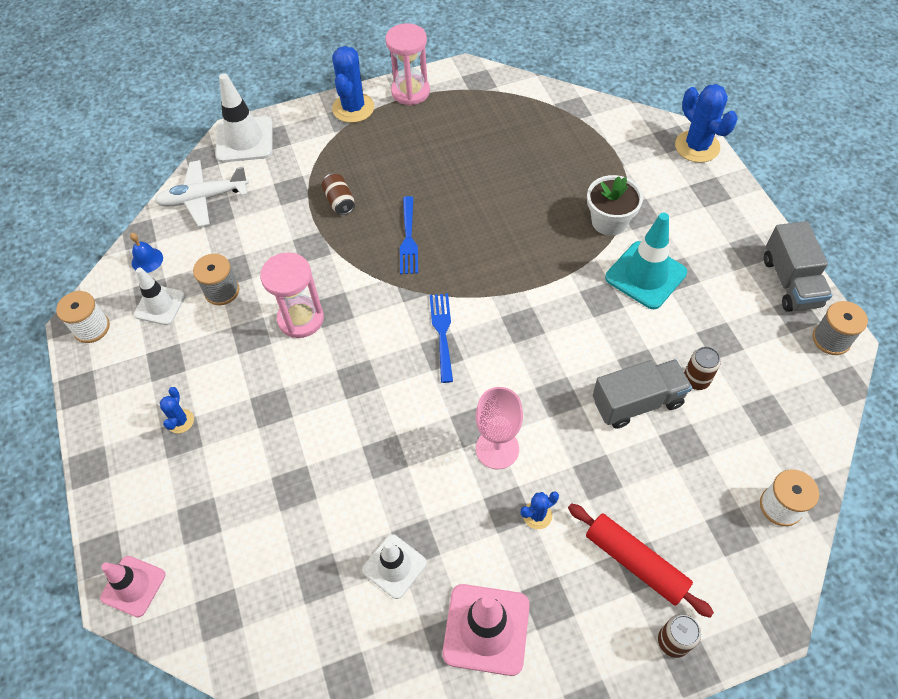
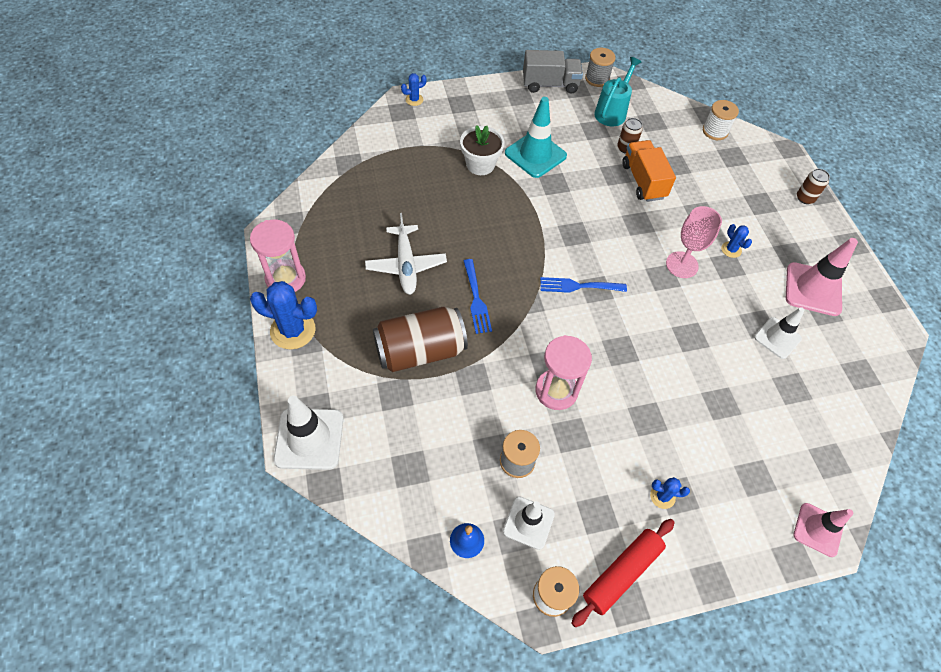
camera: 90 degrees left, 0 degrees up
(203, 198) = (388, 482): white plane -> white plane (406, 265)
(340, 201) = (420, 351): brown can -> brown can, size x2.14
(408, 239) = (476, 299): blue fork -> blue fork turned 75 degrees clockwise
(635, 562) = (758, 205): red rolling pin -> red rolling pin (621, 573)
(637, 402) = (643, 181): grey truck -> orange truck
(697, 146) = (414, 100): blue cactus -> blue cactus, size x0.51
(766, 361) = (612, 112): none -> turquoise watering can

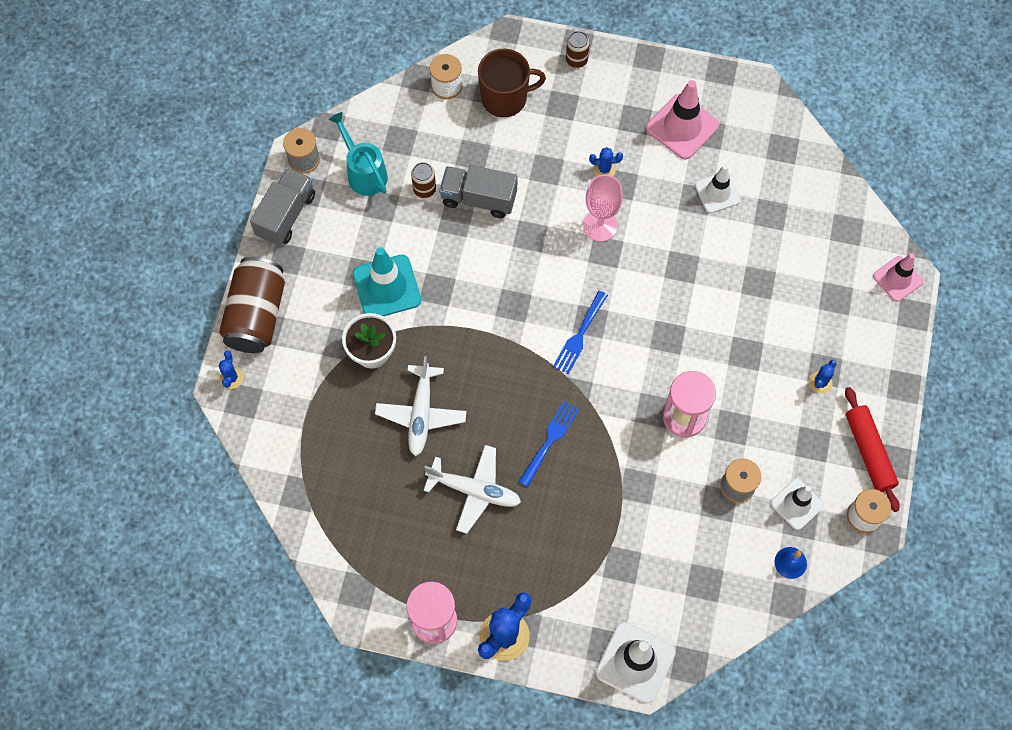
camera: 60 degrees left, 10 degrees up
(420, 351) = (585, 521): brown can -> brown can (256, 315)
(449, 210) = (421, 414): none -> white plane
(476, 299) = (550, 440): blue fork -> blue fork turned 75 degrees counterclockwise
(643, 181) = (479, 199): orange truck -> grey truck
(736, 167) = (505, 97): none -> brown mug

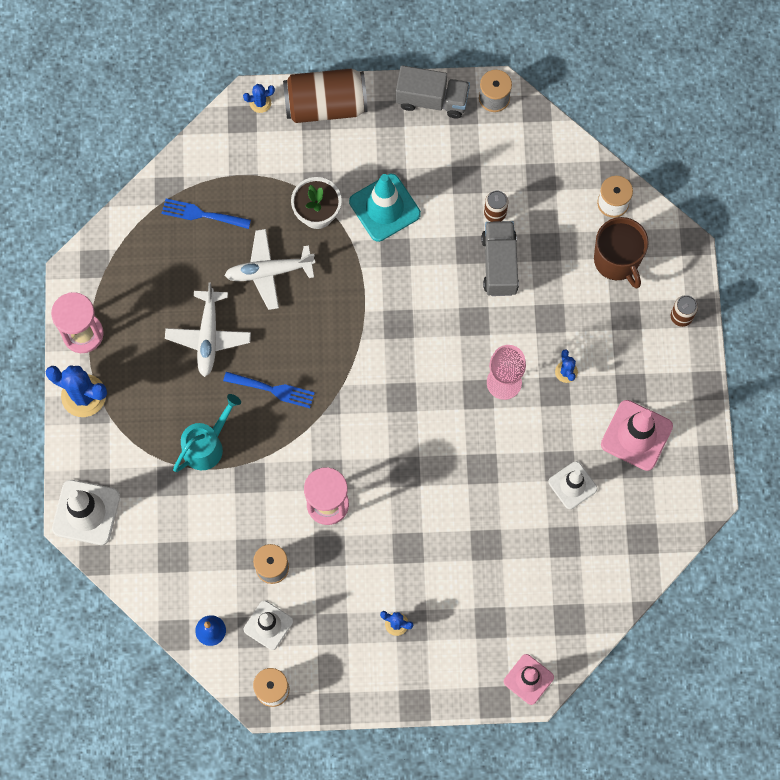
camera: 75 degrees right, 5 degrees up
(364, 172) = (496, 154): turquoise watering can -> turquoise watering can (207, 445)
(579, 336) = (383, 391): blue fork -> blue fork (202, 214)
(868, 452) = (337, 683): red rolling pin -> none

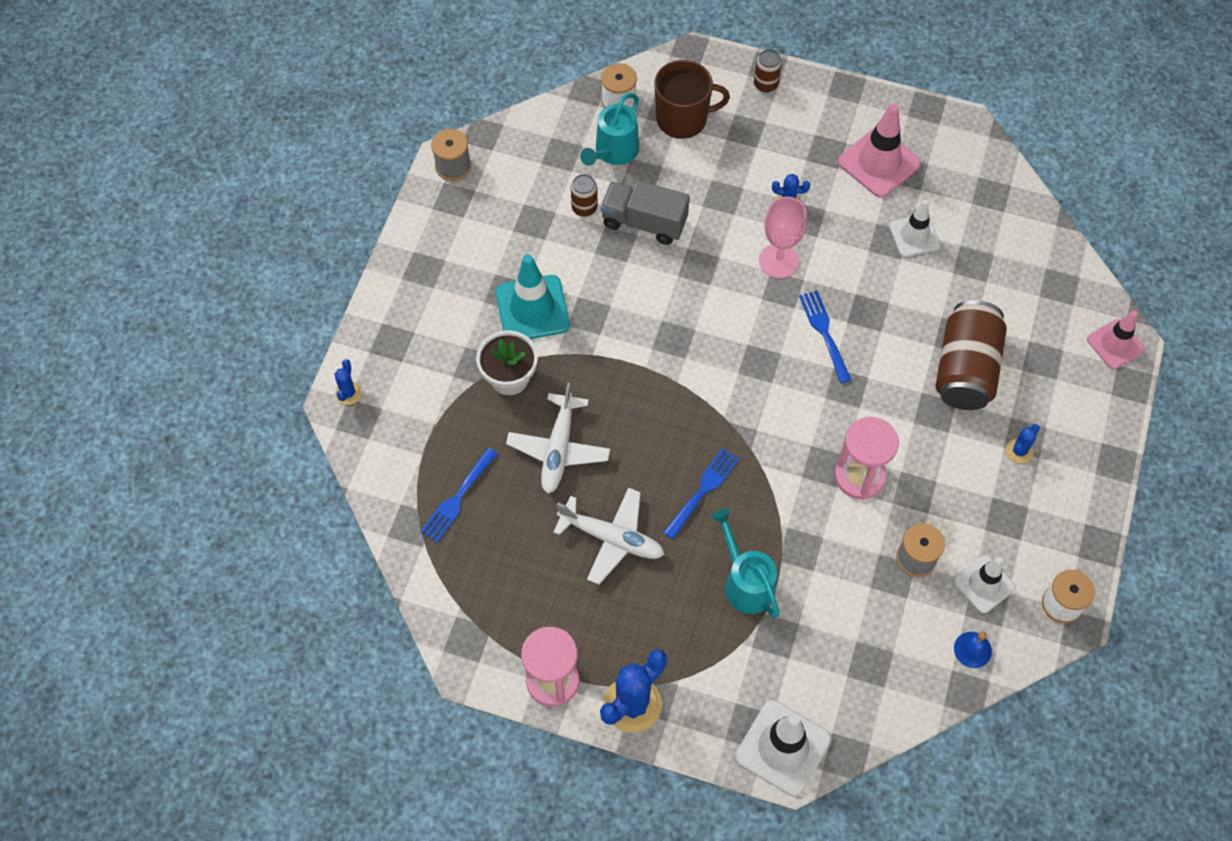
camera: 70 degrees left, 10 degrees down
(326, 105) = (383, 327): brown can -> brown can (965, 369)
(432, 100) = (427, 224): grey truck -> none
(449, 439) = (824, 332): none -> blue fork
(559, 217) = (613, 152): none -> turquoise watering can

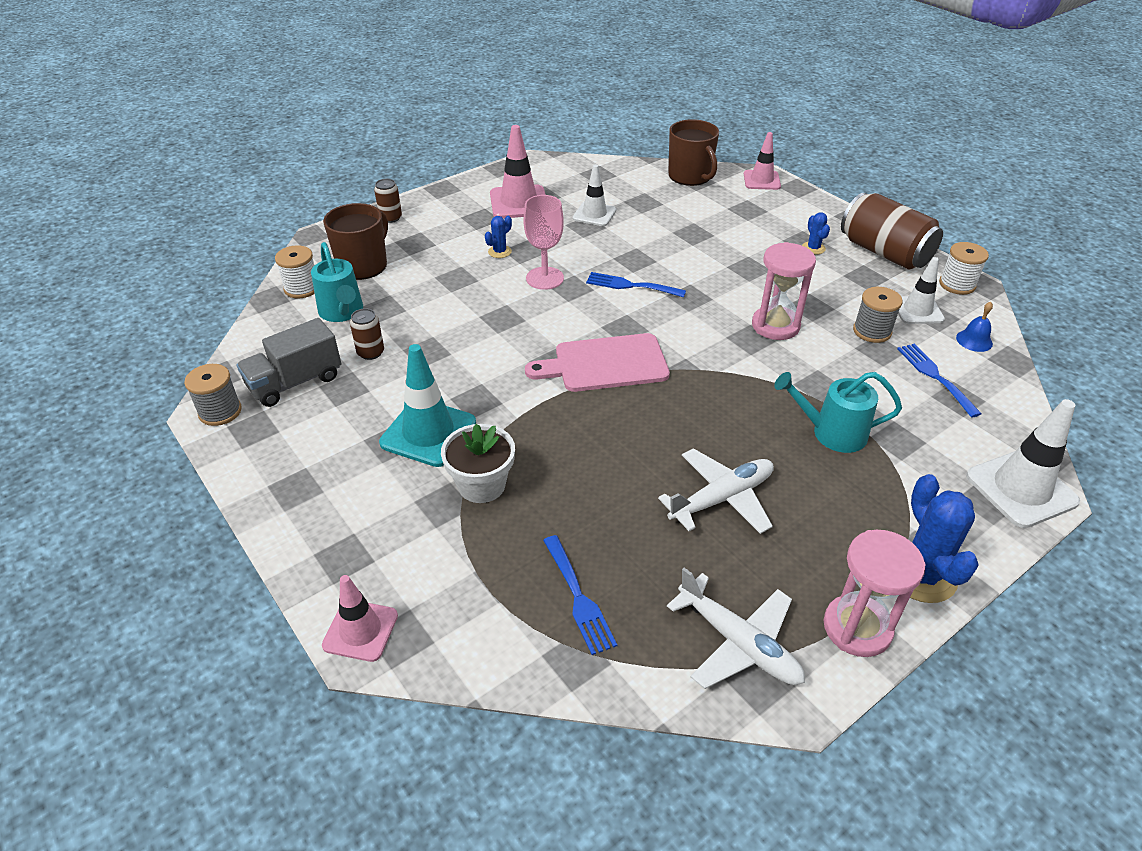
camera: 55 degrees left, 20 degrees down
(348, 393) = (360, 630): blue cactus -> pink traffic cone
(558, 449) = (593, 488): white plane -> white plane (739, 643)
(644, 222) = (427, 327): grey truck -> grey truck (295, 382)
(701, 376) = (605, 364): none -> pink cutting board
(703, 490) = (718, 415): blue fork -> blue fork (935, 376)
(965, 369) = (725, 241): brown can -> brown can (884, 252)
(1063, 276) = (690, 176): none -> brown mug

